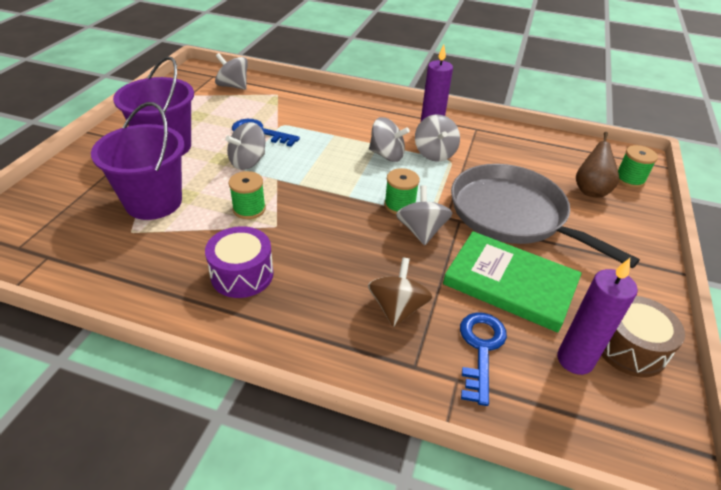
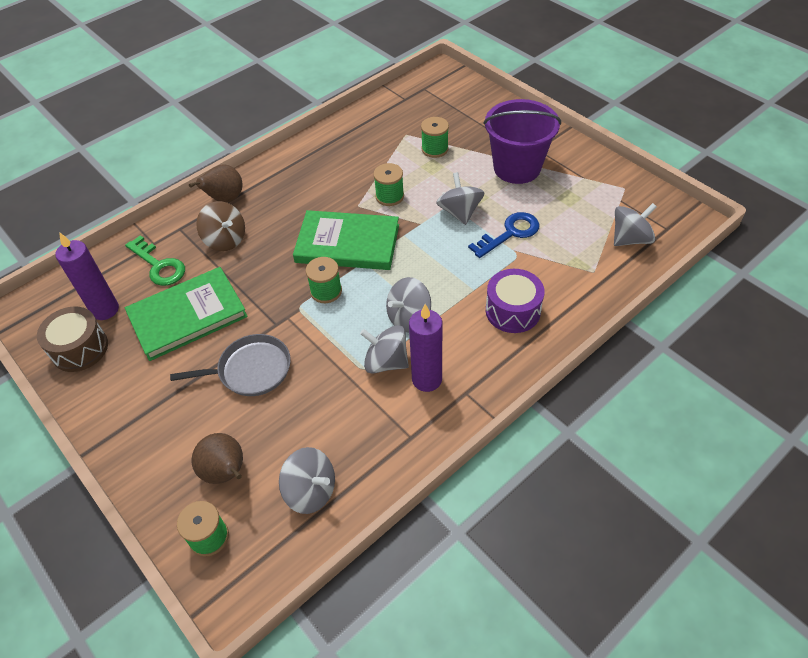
camera: 125 degrees right, 10 degrees up
(153, 202) = (435, 149): purple bucket -> green spool
(242, 274) = (320, 176): purple drum -> purple drum (513, 311)
(334, 213) = (347, 243): none -> green book
(334, 347) = (225, 199): none -> brown pear
(421, 231) = (284, 290): grey spinning top -> grey spinning top (311, 491)
(480, 349) = (159, 265): blue key -> green key
(512, 214) = (251, 370): grey pan -> grey pan, size x0.58

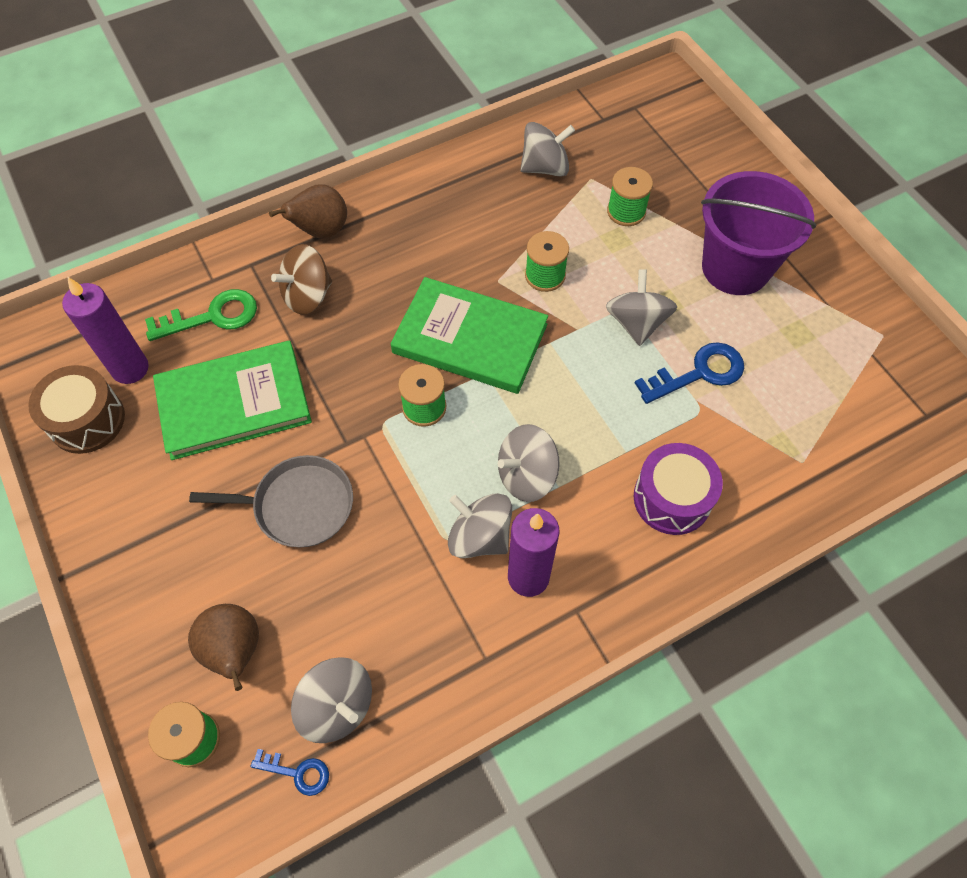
camera: 10 degrees right, 10 degrees up
(159, 265) = (212, 316): green key -> green key turned 75 degrees counterclockwise
(225, 240) = (307, 296): brown spinning top -> brown spinning top turned 90 degrees clockwise
(292, 540) = (297, 772): none -> blue key
(630, 239) = (869, 421): grey spinning top -> grey spinning top (545, 167)

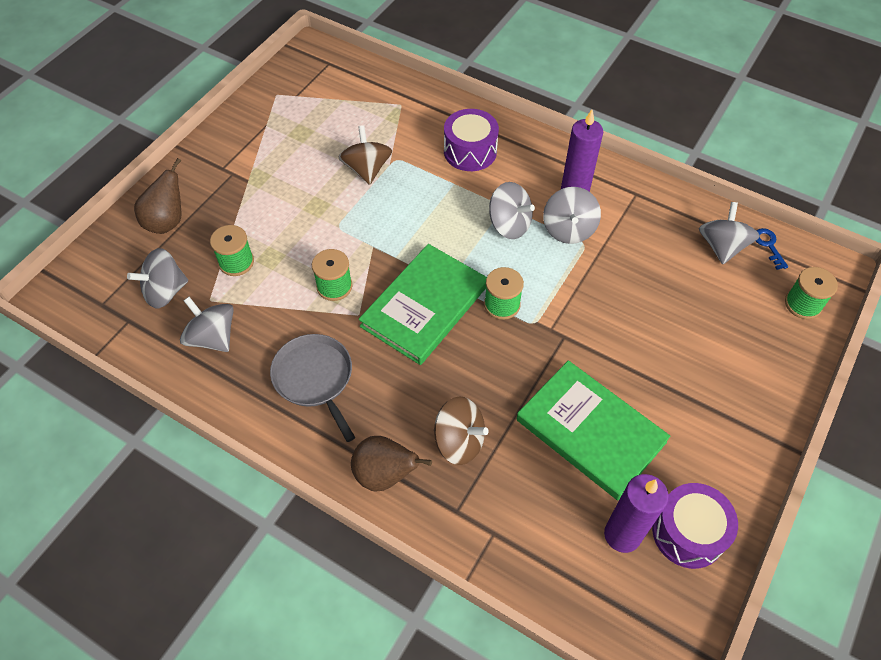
camera: 120 degrees left, 5 degrees down
(87, 420) = (688, 532): brown drum -> purple drum
(212, 316) = (529, 504): green key -> none
(235, 651) = (743, 315): brown pear -> brown pear (167, 222)
(299, 505) = (630, 337): grey pan -> grey pan (315, 378)
(470, 338) = (424, 306): green book -> green book turned 45 degrees clockwise
(636, 323) = (345, 216): grey spinning top -> grey spinning top (165, 292)
(699, 373) = (367, 169): blue key -> brown spinning top
(735, 267) = (259, 180): purple bucket -> none

